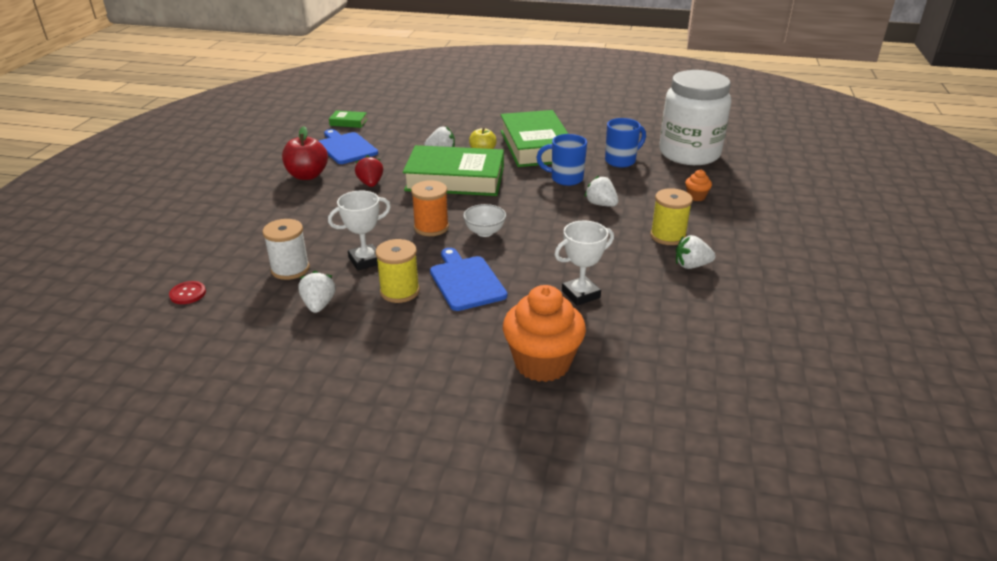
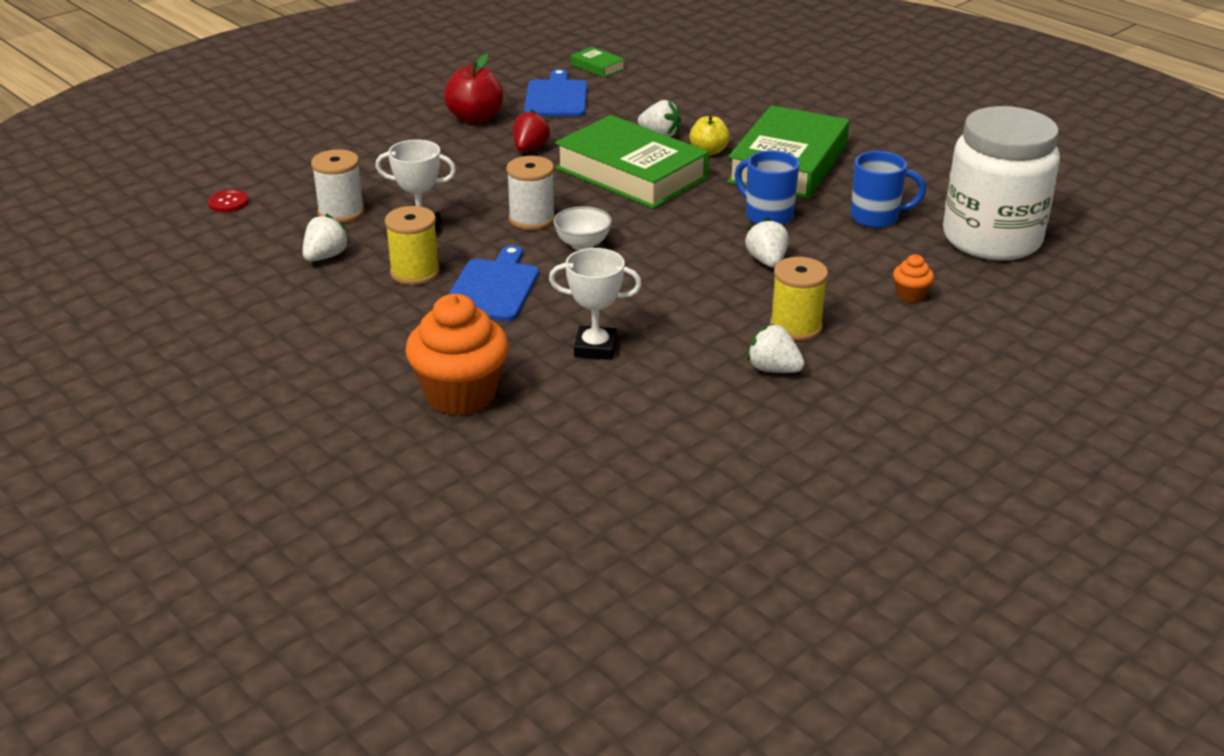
camera: 35 degrees right, 0 degrees up
(431, 227) = (532, 219): orange spool -> white spool

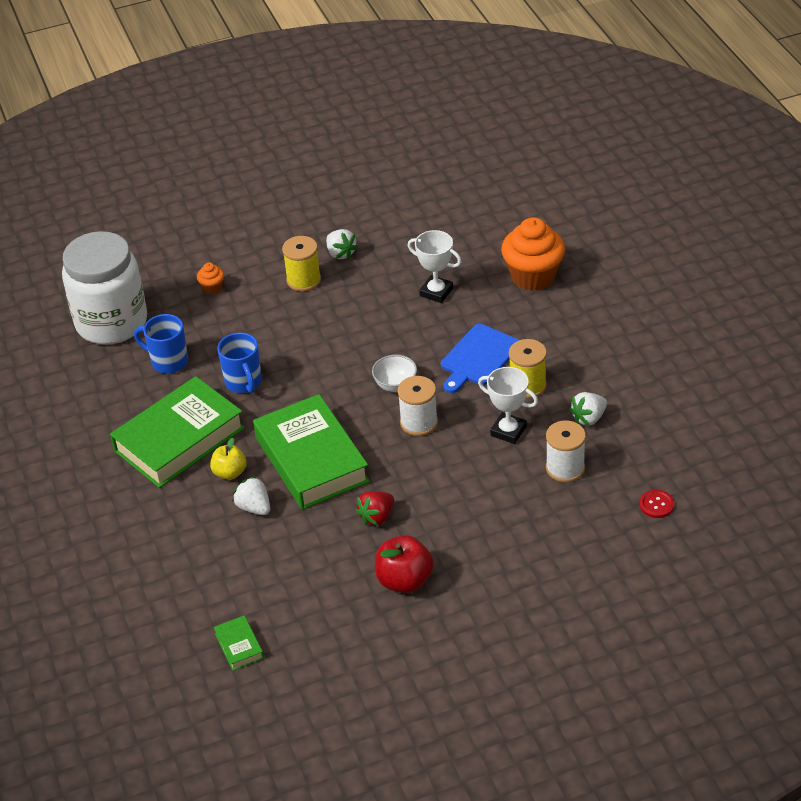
camera: 155 degrees left, 10 degrees up
(556, 97) = (311, 596): blue cutting board -> none
(767, 261) = (279, 338): white strawberry -> none

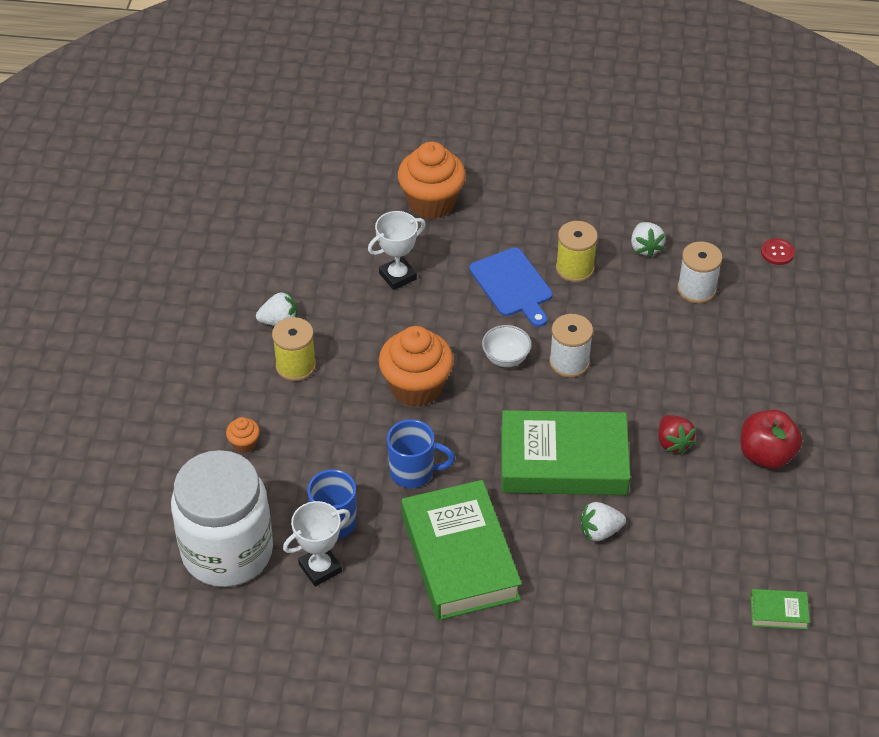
camera: 65 degrees left, 5 degrees up
(230, 473) = (538, 532): yellow apple -> none
(328, 349) = (416, 387): none -> orange cupcake
(508, 431) = (624, 306): white trophy -> white trophy (320, 568)

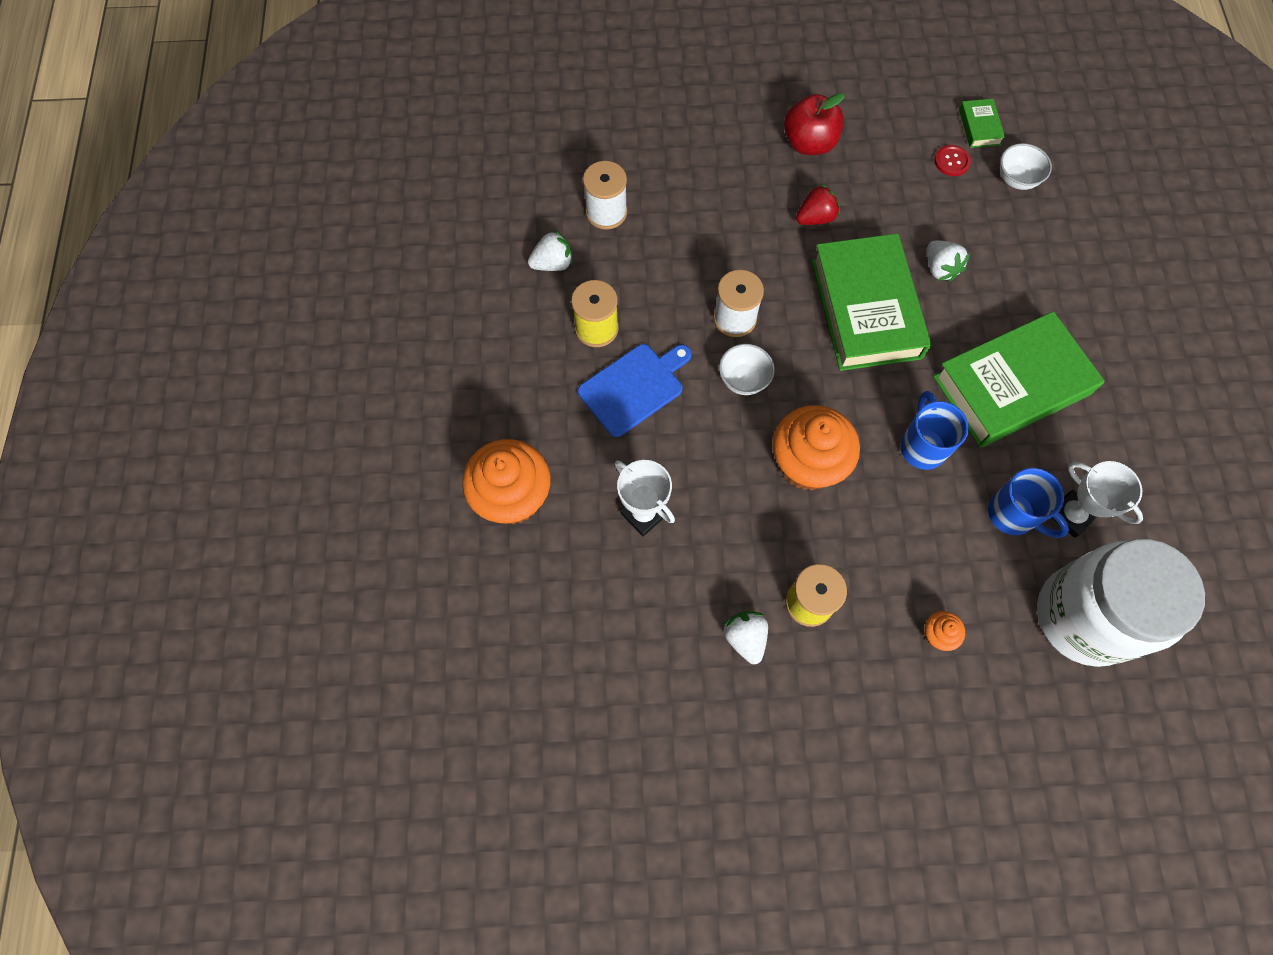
camera: 100 degrees left, 20 degrees up
(704, 628) = (1016, 179): none -> white bowl
(777, 252) = (540, 145): red button -> red button (951, 161)

